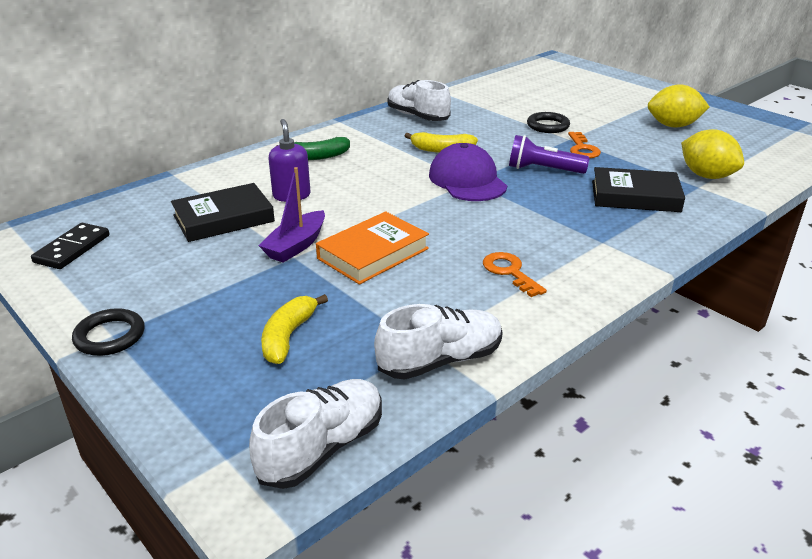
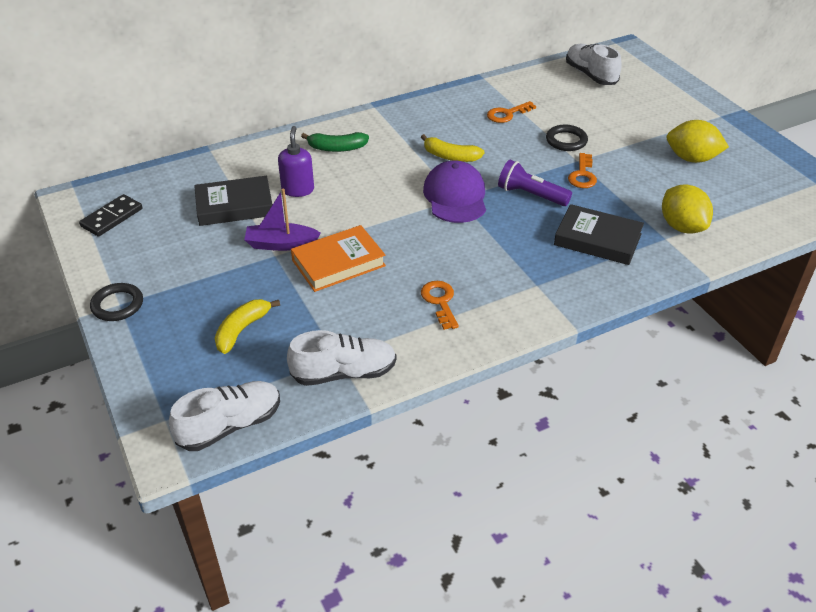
camera: 15 degrees right, 10 degrees up
(296, 245) = (281, 244): purple boat -> purple boat turned 45 degrees clockwise
(417, 116) = (448, 111): white shoe -> white shoe (590, 75)
(477, 113) = (507, 114): none -> orange key

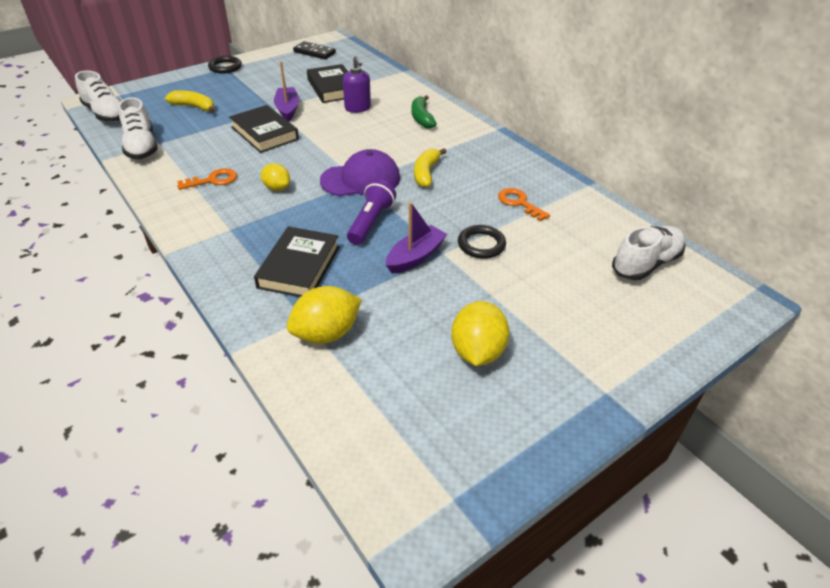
camera: 80 degrees right, 0 degrees up
(298, 190) = (357, 108): purple soap dispenser -> purple soap dispenser turned 75 degrees clockwise
(338, 263) = (264, 133): orange book -> black book
(463, 253) = (277, 188): none -> yellow lemon
(582, 175) = (415, 257): orange key -> purple boat

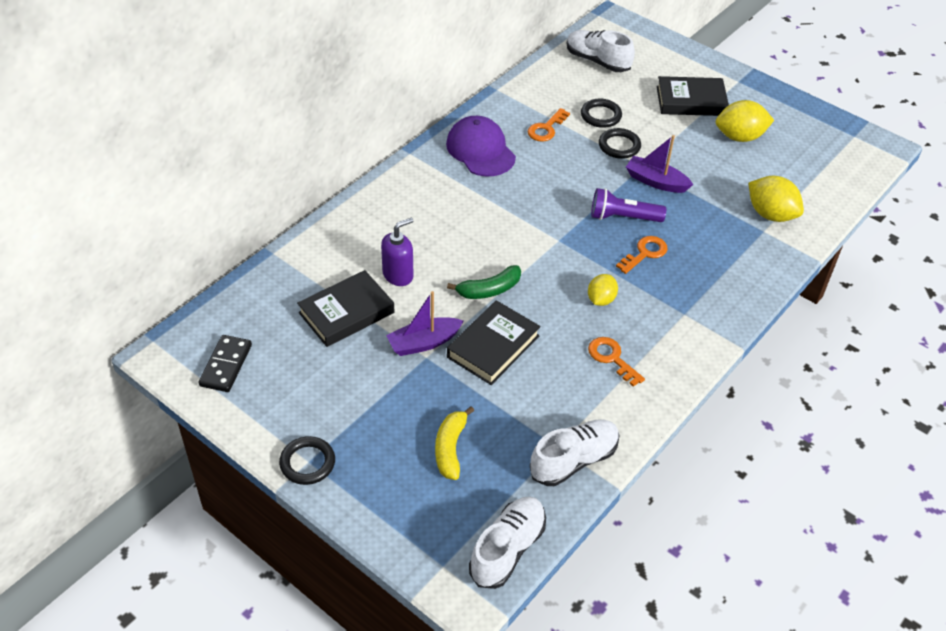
camera: 105 degrees left, 5 degrees up
(299, 267) = (708, 249): black book -> black book (691, 101)
(316, 224) = (645, 253): none -> orange key
(361, 179) = (555, 239): purple cap -> purple cap (480, 150)
(421, 118) = (404, 214): green banana -> green banana (489, 290)
(426, 173) = (522, 194): yellow banana -> none
(537, 243) = (601, 116): none -> black ring

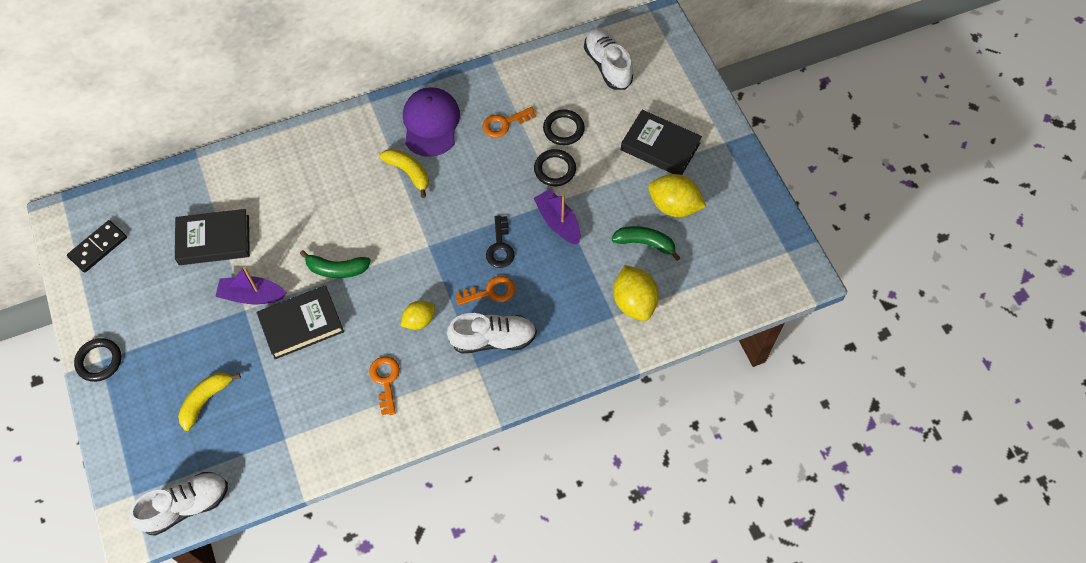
camera: 30 degrees right, 15 degrees up
(398, 275) = (276, 222): purple soap dispenser -> none
(492, 193) = (409, 173): none -> yellow banana
(574, 460) = (288, 457): white shoe -> white shoe (493, 339)
(623, 217) = (500, 247): purple flashlight -> black key
(741, 170) = (645, 243): none -> green banana

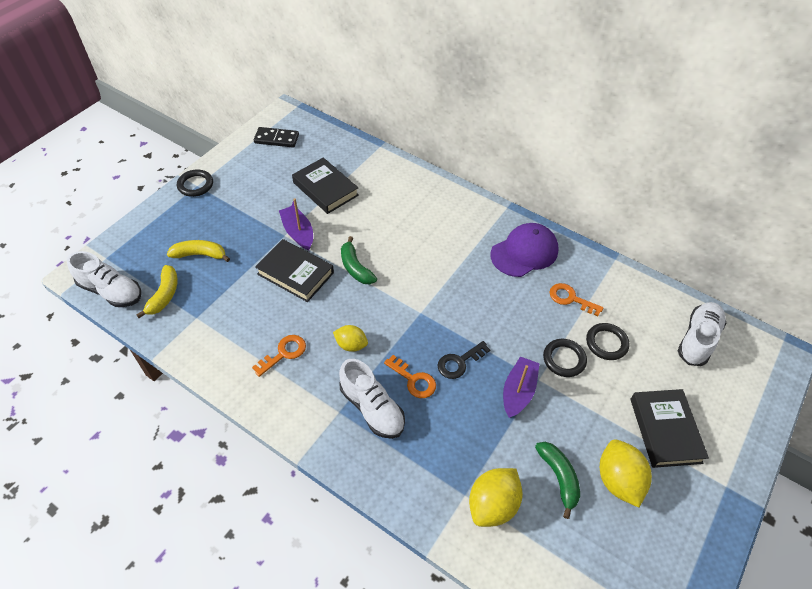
camera: 55 degrees right, 10 degrees down
(409, 173) = (471, 263): yellow banana -> yellow banana (164, 295)

